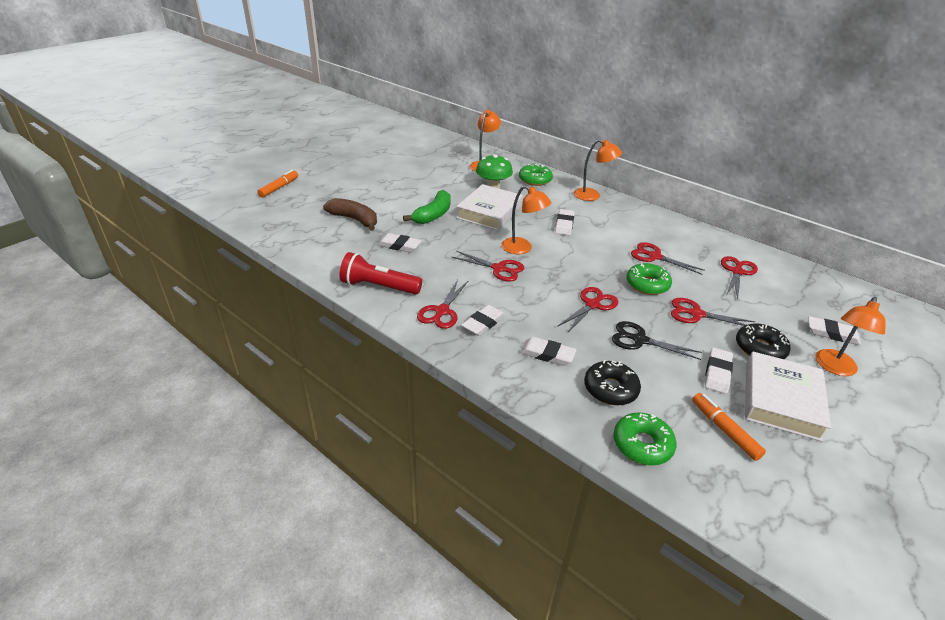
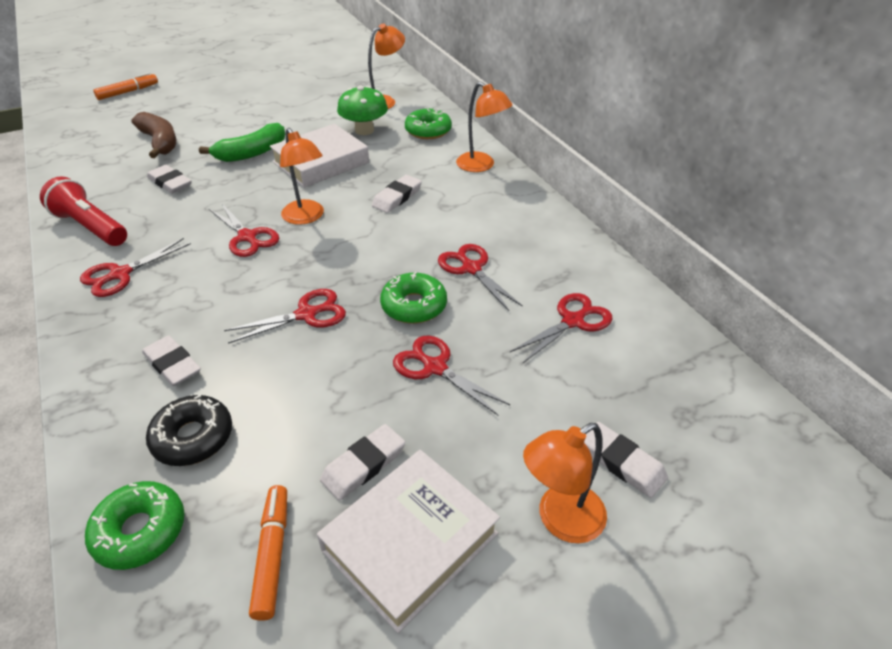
camera: 25 degrees right, 5 degrees up
(483, 323) = (148, 302): white eraser -> none
(639, 340) = (311, 381): black scissors -> none
(760, 348) = (471, 449): black donut -> none

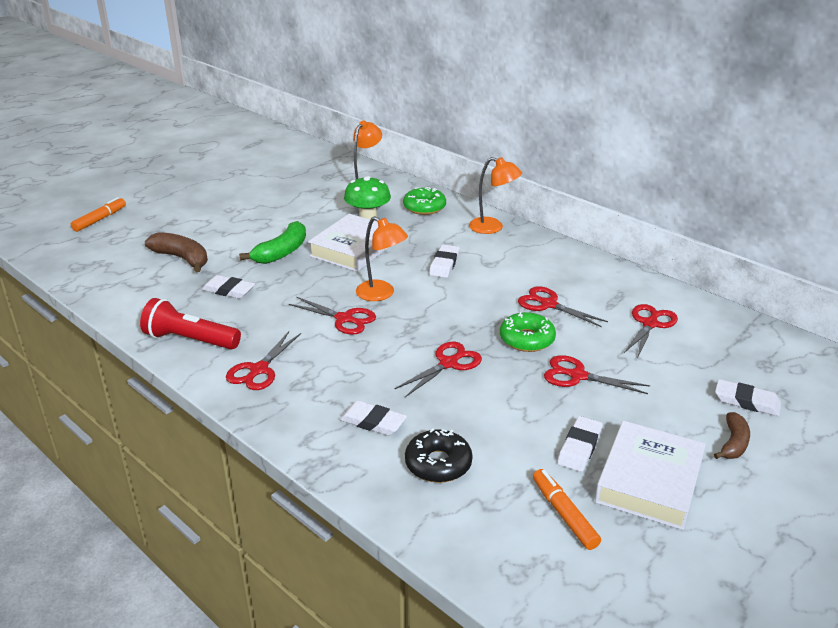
camera: 20 degrees left, 10 degrees down
(140, 531) = (456, 528): green donut -> none
(560, 520) = (733, 443): orange lamp -> brown banana

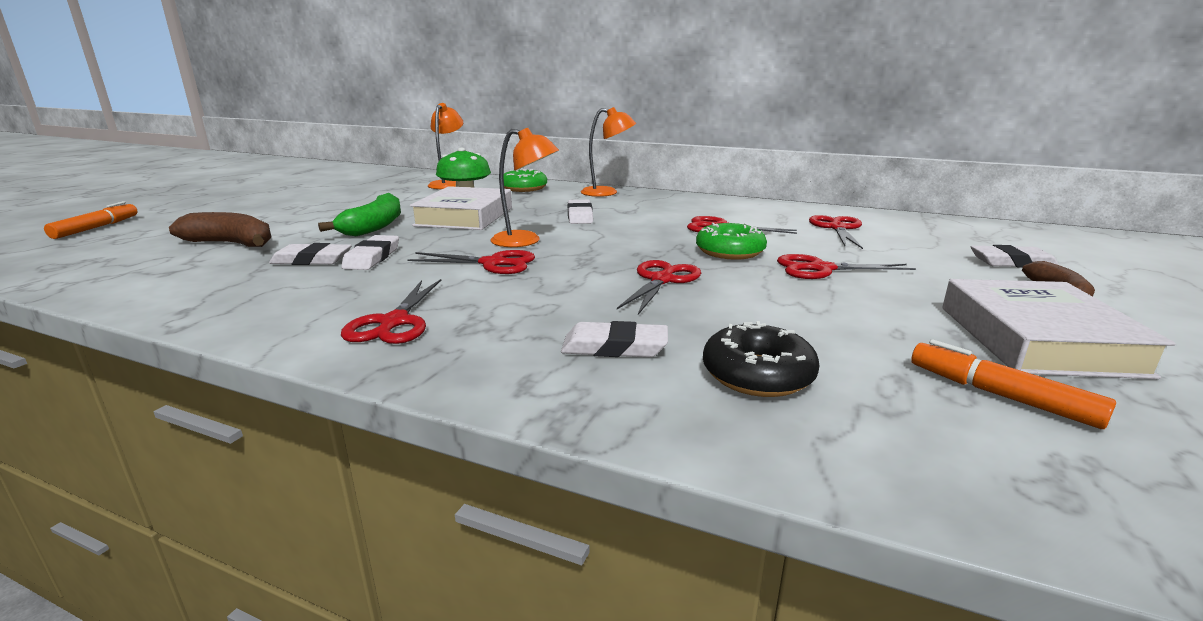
camera: 20 degrees left, 10 degrees down
(190, 340) = (263, 309): red flashlight -> none
(579, 447) = (912, 324): white eraser -> white eraser (372, 257)

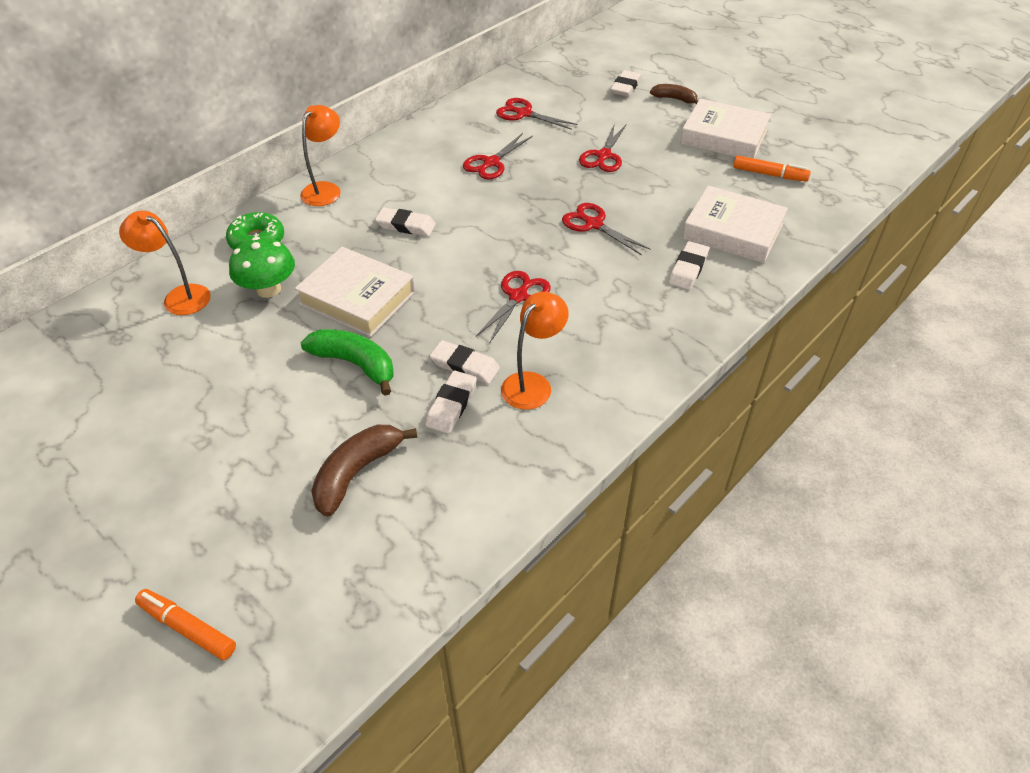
camera: 70 degrees left, 25 degrees up
(394, 322) = (620, 355): red scissors -> none
(525, 241) = (467, 271): orange lamp -> orange lamp (533, 384)
(730, 251) = (551, 178): green donut -> none
(757, 374) = (732, 231): black donut -> white book
(1001, 396) = (769, 174): orange marker -> orange marker turned 135 degrees counterclockwise

